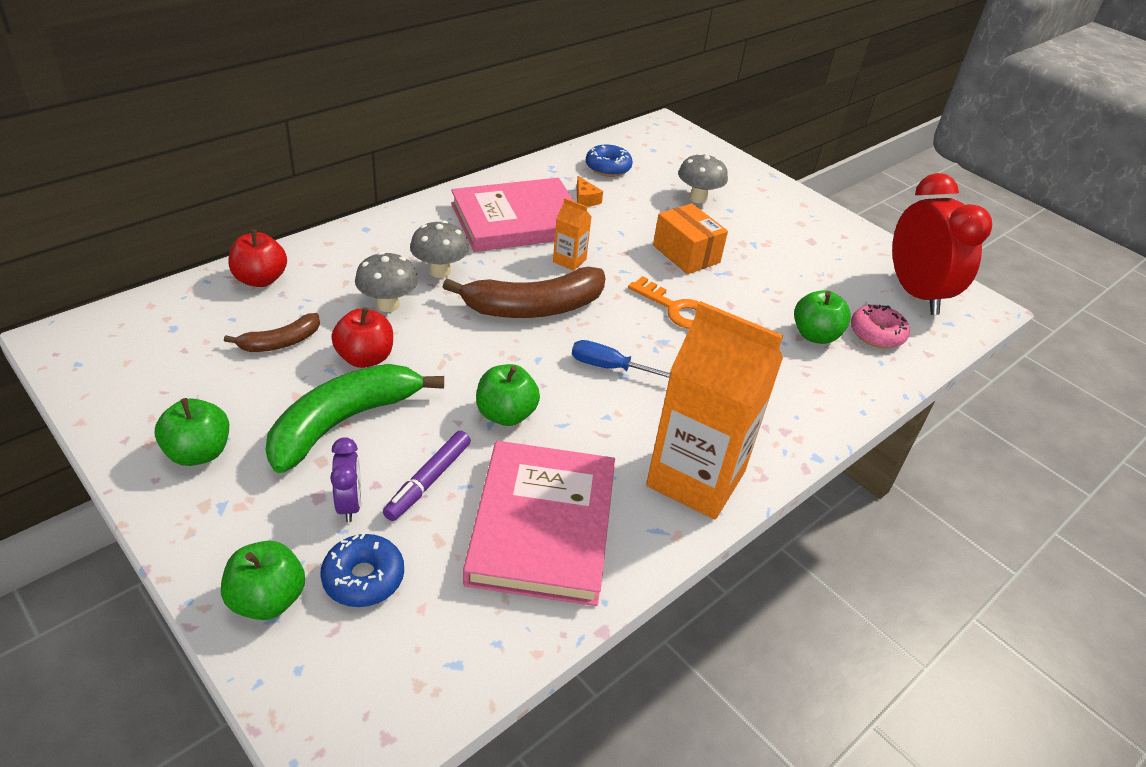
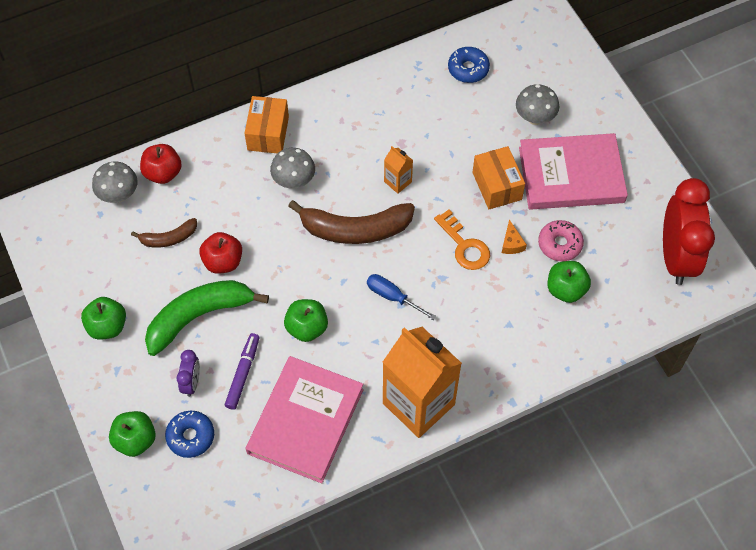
camera: 20 degrees right, 20 degrees up
(388, 305) = (248, 212): grey mushroom -> grey mushroom (119, 195)
(394, 233) = (268, 133): none -> orange box
(428, 481) = (243, 373): purple marker -> purple marker turned 150 degrees clockwise
(517, 220) = (369, 129): pink book -> pink book (571, 175)
(585, 199) = (434, 109): orange cheese -> orange cheese (511, 243)
(876, 334) = (618, 295): pink donut -> pink donut (559, 244)

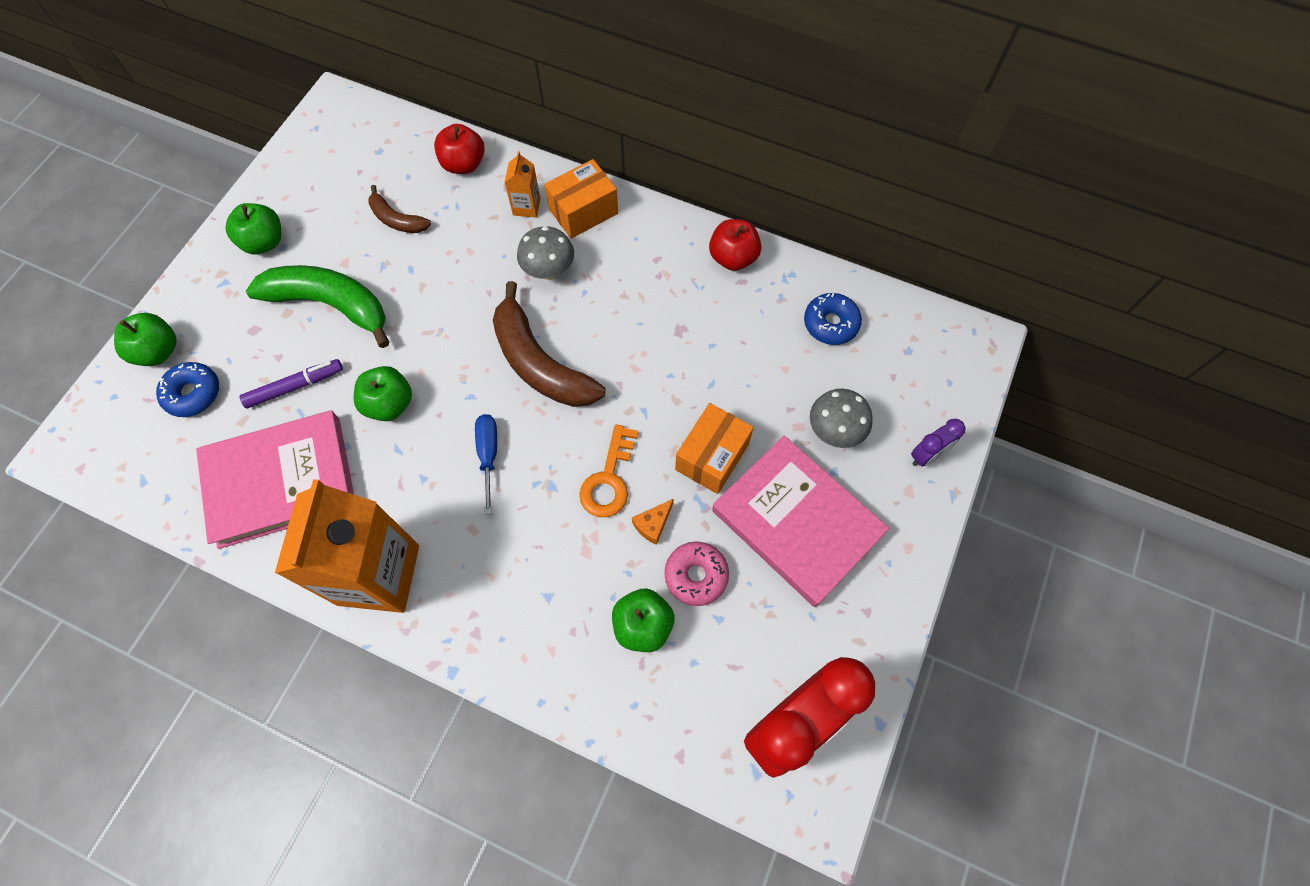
camera: 50 degrees right, 5 degrees up
(119, 195) = (411, 150): grey mushroom -> none
(191, 382) = (253, 351): purple clock -> purple clock (927, 455)
(223, 261) = (407, 280): red apple -> red apple (733, 258)
(398, 182) = (630, 360): orange carton -> orange carton (526, 206)

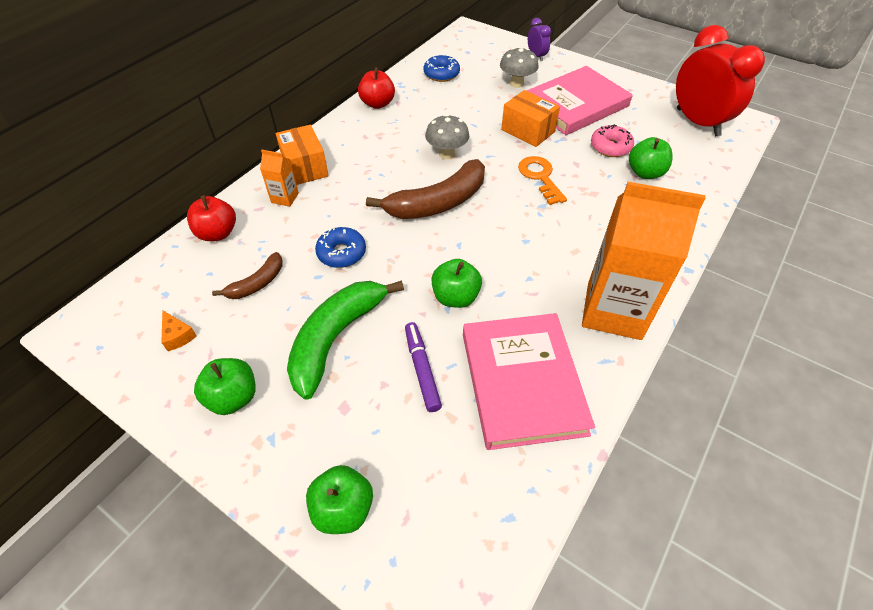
camera: 80 degrees left, 15 degrees down
(193, 393) = (409, 467): blue donut -> blue donut (341, 253)
(488, 456) = (514, 237): blue screwdriver -> none
(549, 271) = (354, 191): grey mushroom -> grey mushroom (447, 154)
(609, 479) = (540, 177): orange key -> orange key turned 135 degrees counterclockwise
(653, 524) = (574, 161): orange cheese -> orange cheese (178, 336)

